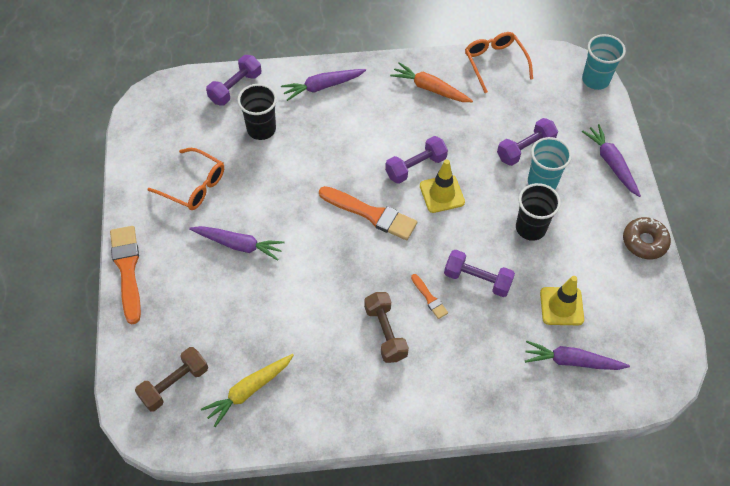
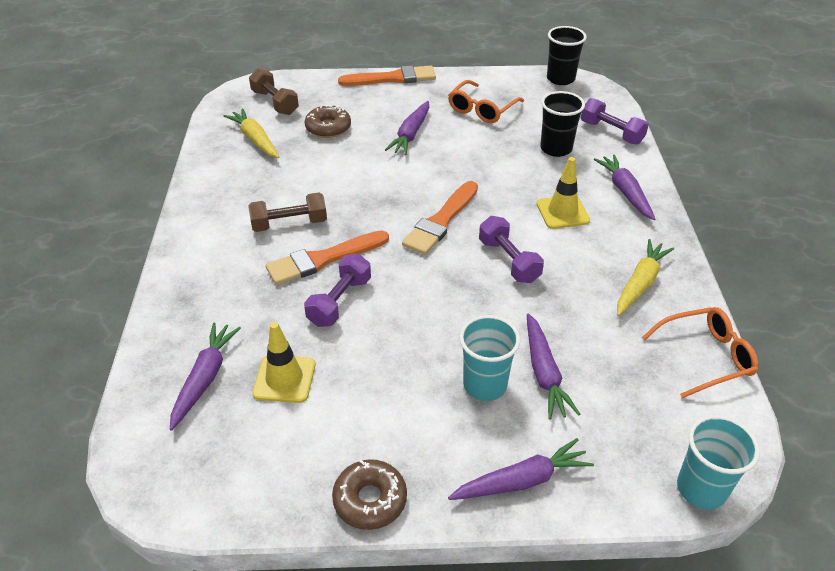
camera: 95 degrees right, 15 degrees down
(226, 321) = (328, 128): none -> brown donut
(429, 298) = (323, 259): orange brush -> orange brush, size x2.02
(430, 88) = (640, 283): orange carrot -> yellow carrot
(442, 194) = (467, 281): yellow traffic cone -> yellow traffic cone (562, 212)
(525, 149) = (544, 373): purple dumbbell -> purple carrot
(530, 228) = (408, 362): black cup -> black cup (560, 79)

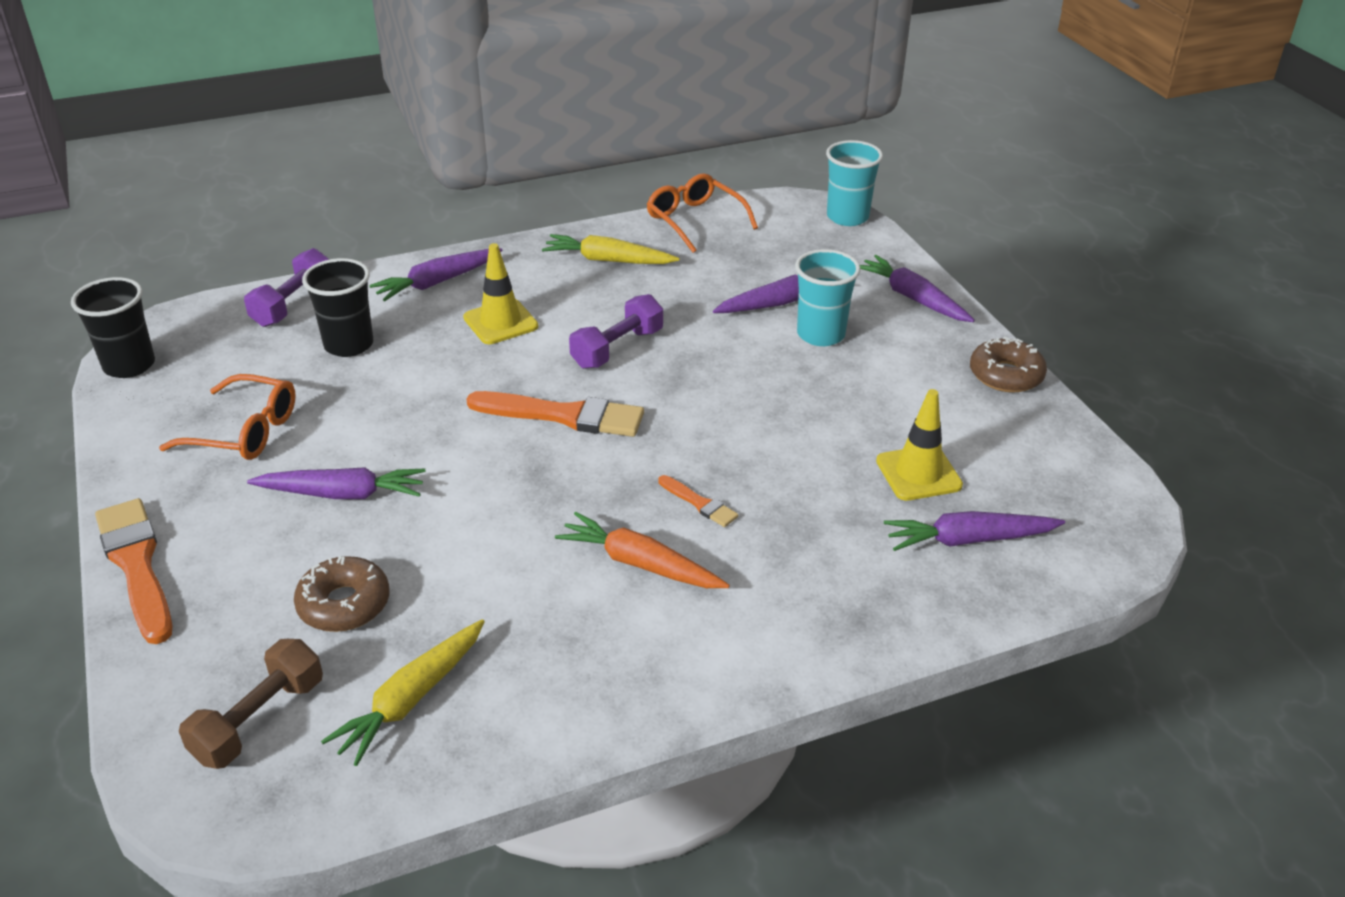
camera: 110 degrees left, 5 degrees down
(289, 224) = (640, 563): brown dumbbell -> orange carrot
(323, 259) = (699, 503): orange brush -> orange brush, size x0.50
(339, 301) = (769, 465): purple dumbbell -> none

